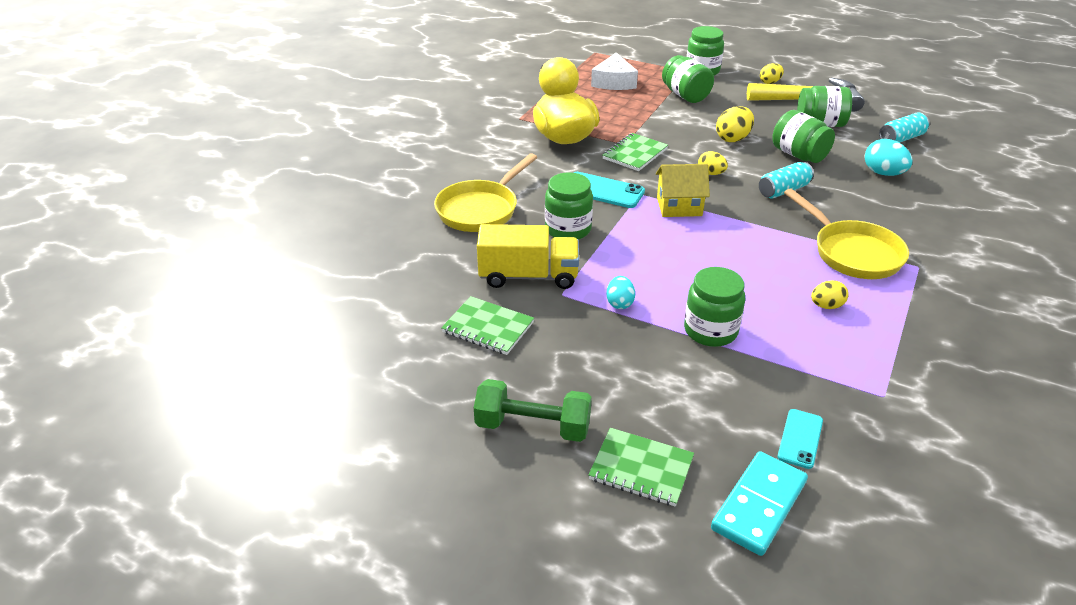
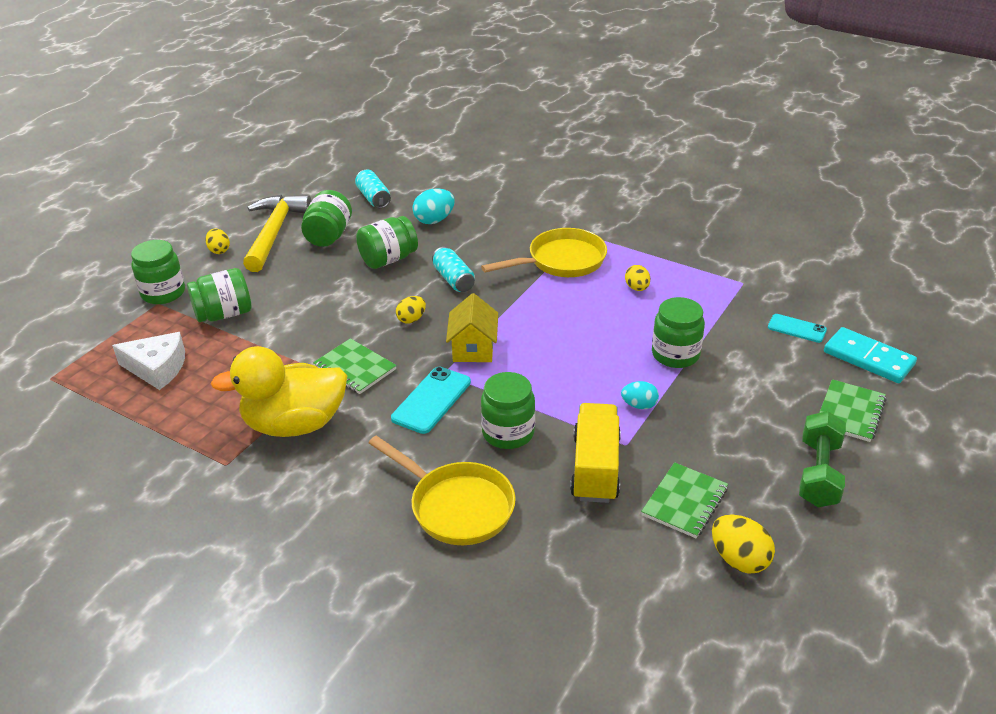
camera: 85 degrees left, 0 degrees up
(733, 138) = (341, 294): yellow egg -> yellow egg (739, 559)

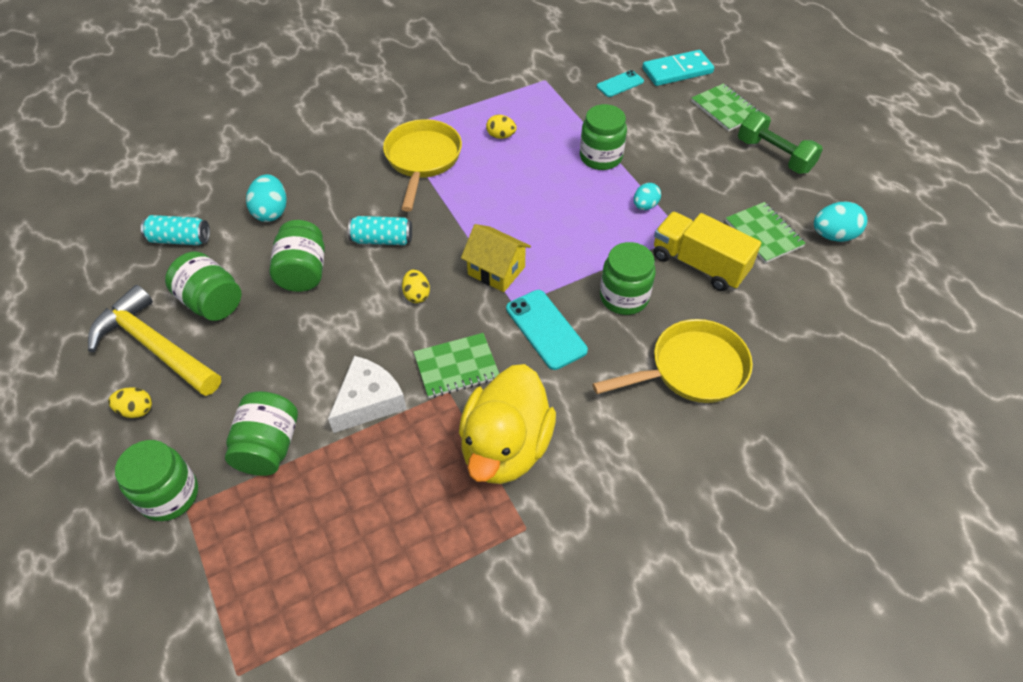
camera: 60 degrees left, 15 degrees up
(157, 368) = (314, 545): white cheese -> white cheese (368, 401)
(739, 559) = (833, 235): yellow egg -> turquoise egg

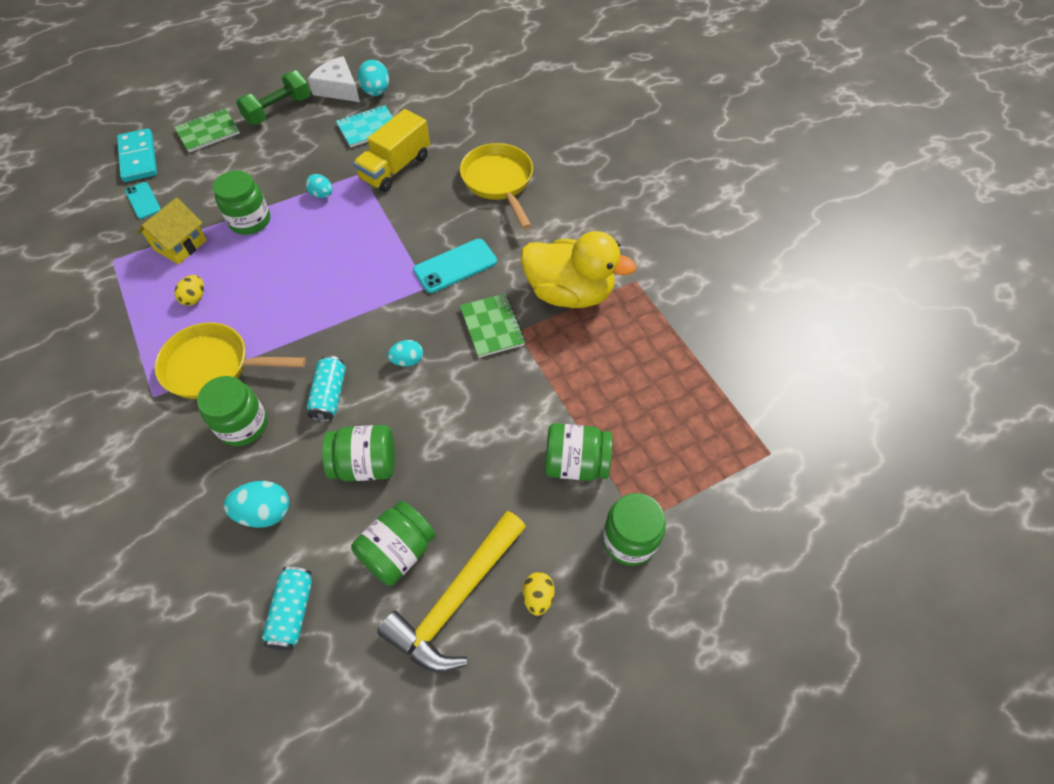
camera: 90 degrees left, 5 degrees up
(368, 401) = (527, 389): white cheese -> white cheese (338, 89)
(417, 295) = (407, 360): yellow egg -> turquoise egg
(496, 271) = (385, 300): yellow house -> yellow house (180, 245)
(624, 297) = (425, 215): green jar -> green jar (243, 425)
(764, 234) = (368, 128): green notebook -> turquoise notebook

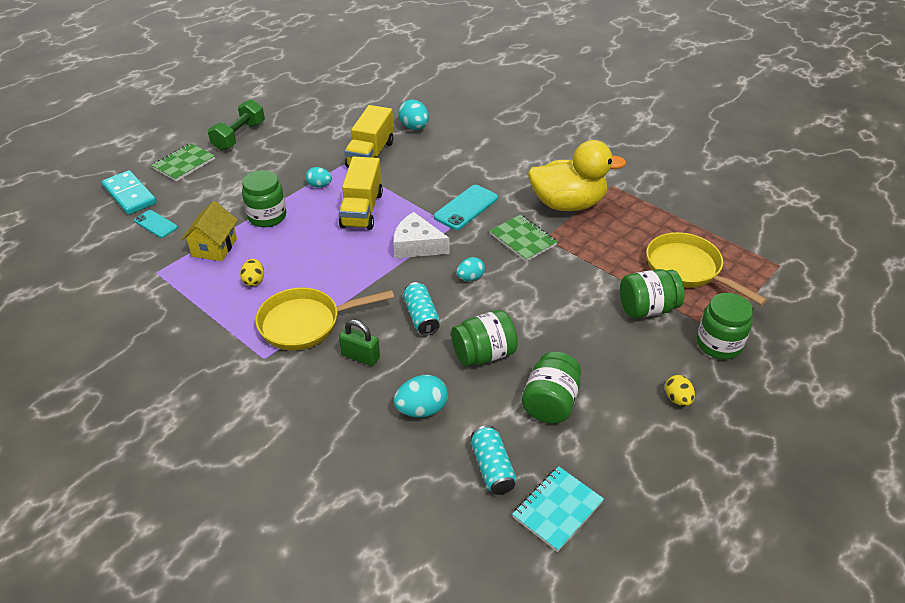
camera: 20 degrees left, 15 degrees down
(243, 425) = (360, 356): green jar -> green padlock
(338, 89) = (283, 111): white cheese -> white cheese (417, 245)
(346, 238) = (362, 210): none -> yellow truck
(368, 128) = (328, 133): turquoise notebook -> turquoise notebook (557, 509)
(376, 92) = (318, 108): turquoise egg -> turquoise egg (414, 127)
(456, 600) = (617, 420): yellow hammer -> none
(499, 182) = (463, 146): yellow pan -> yellow pan (687, 269)

